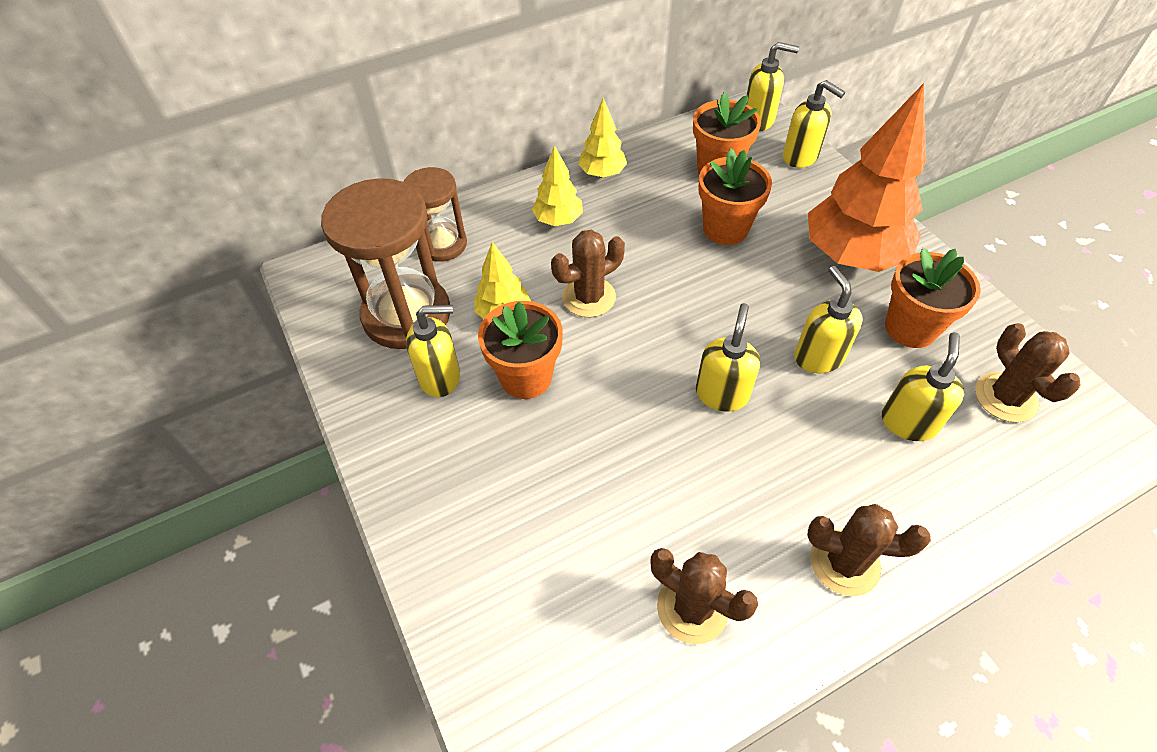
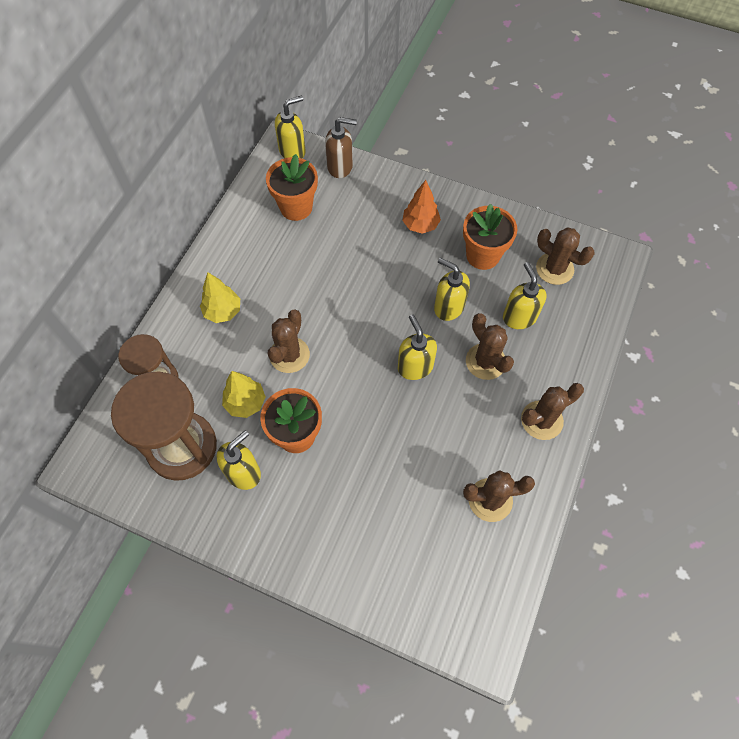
camera: 40 degrees left, 10 degrees up
(602, 173) = (222, 256): yellow tree -> none
(725, 229) = (334, 251): orange flower pot -> none
(800, 157) = (340, 167): yellow soap dispenser -> brown soap dispenser
(819, 444) = (485, 361): none -> brown cactus
(852, 256) = (420, 225): orange tree -> orange tree, size x0.50

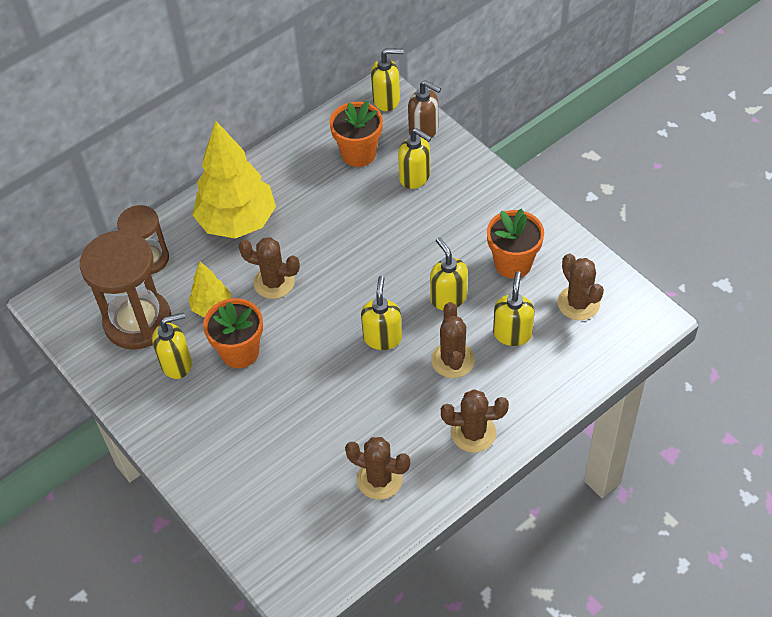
camera: 30 degrees right, 10 degrees down
(223, 311) = (237, 222): yellow tree -> yellow tree, size x2.01
(289, 355) = (274, 282): brown cactus -> brown cactus turned 60 degrees clockwise
(357, 211) = (415, 177): none -> yellow soap dispenser
(420, 225) = (469, 213): orange tree -> none

